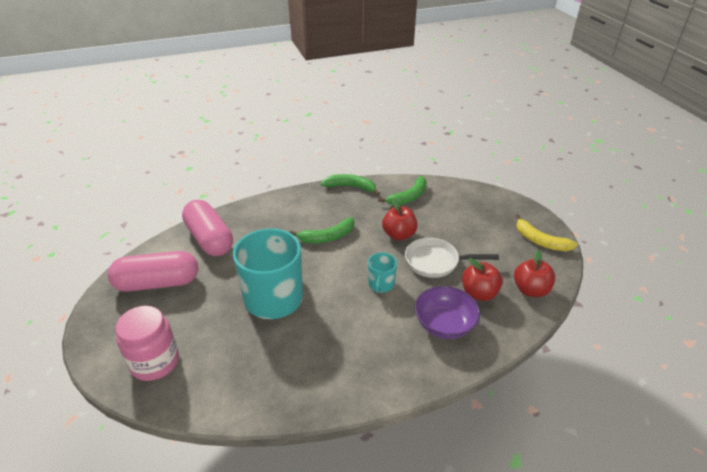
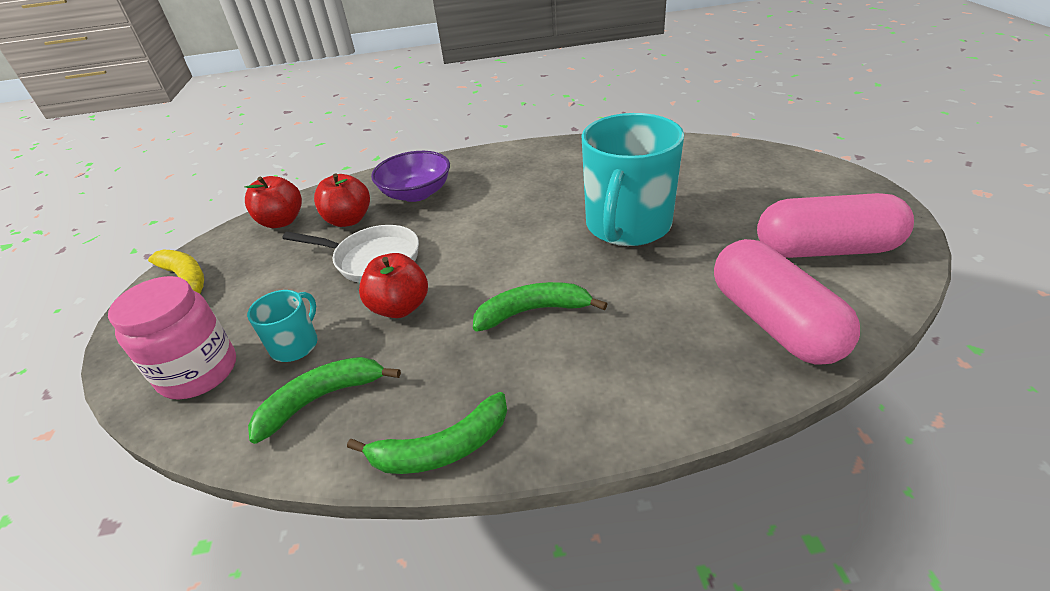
camera: 165 degrees left, 0 degrees up
(155, 362) = (763, 171): pink jar -> pink jar (199, 372)
(350, 187) = (442, 448): green banana -> green banana turned 45 degrees counterclockwise
(381, 284) = (470, 235): turquoise mug -> turquoise mug (295, 345)

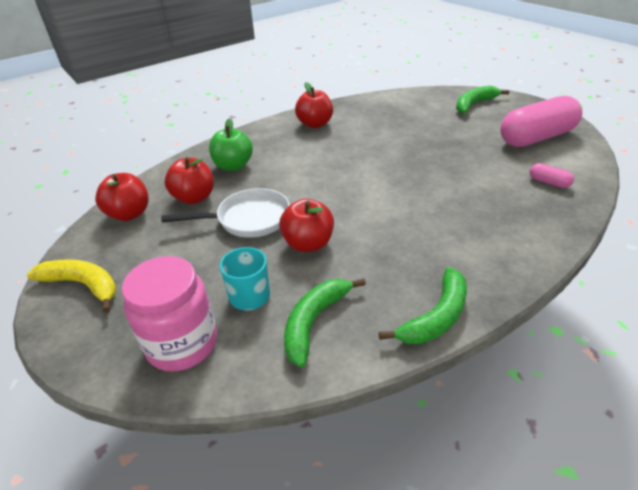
camera: 30 degrees left, 0 degrees up
(416, 193) = (233, 166): purple bowl -> green apple
(533, 311) = (406, 218): green banana -> green banana (474, 104)
(547, 162) = (315, 124): none -> red apple
(627, 225) = (412, 151): turquoise mug -> none
(774, 322) = (549, 182): pink capsule -> pink capsule, size x0.40

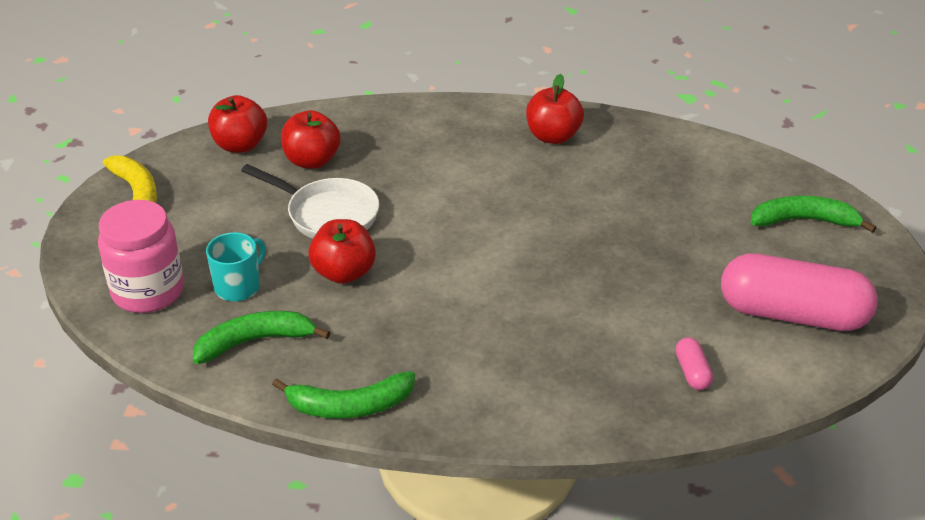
camera: 40 degrees right, 0 degrees up
(233, 166) = (392, 144): green apple -> none

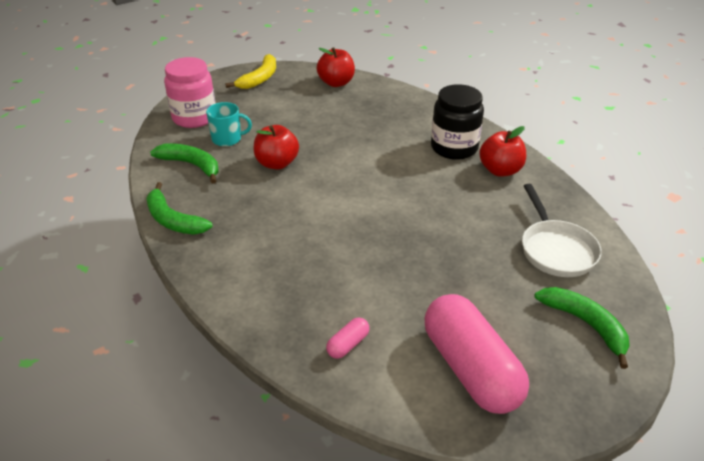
camera: 50 degrees right, 0 degrees up
(312, 161) = (354, 107): red apple -> none
(327, 214) = (317, 134): white pan -> white pan (555, 249)
(480, 140) = (454, 148): none -> black jar

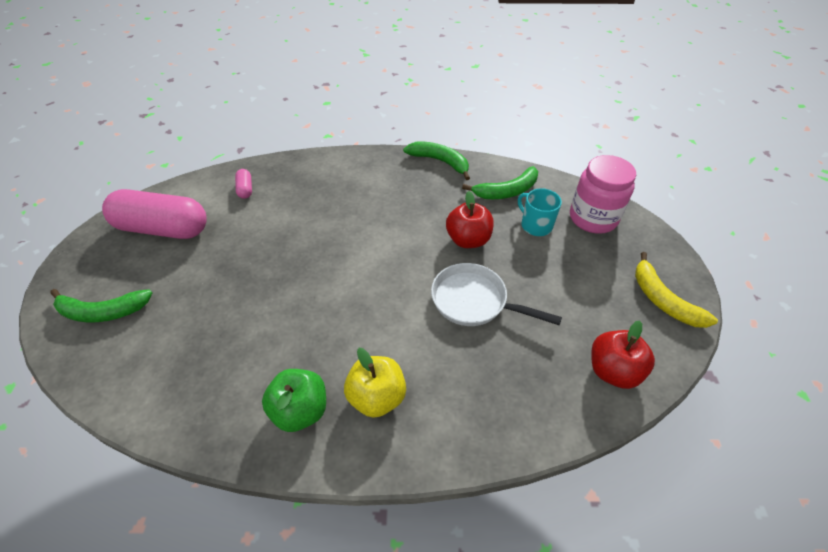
camera: 125 degrees right, 10 degrees up
(173, 220) = (440, 162): green banana -> green banana turned 45 degrees clockwise
(227, 139) = (535, 225): turquoise mug -> turquoise mug turned 105 degrees clockwise
(454, 148) = (377, 397): black jar -> yellow apple
(500, 170) = (300, 410): red apple -> green apple
(555, 249) = (169, 359): white pan -> white pan (474, 301)

